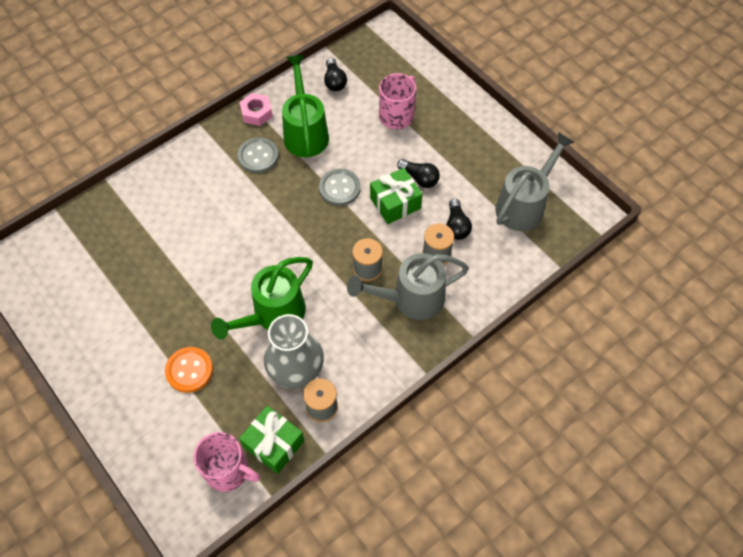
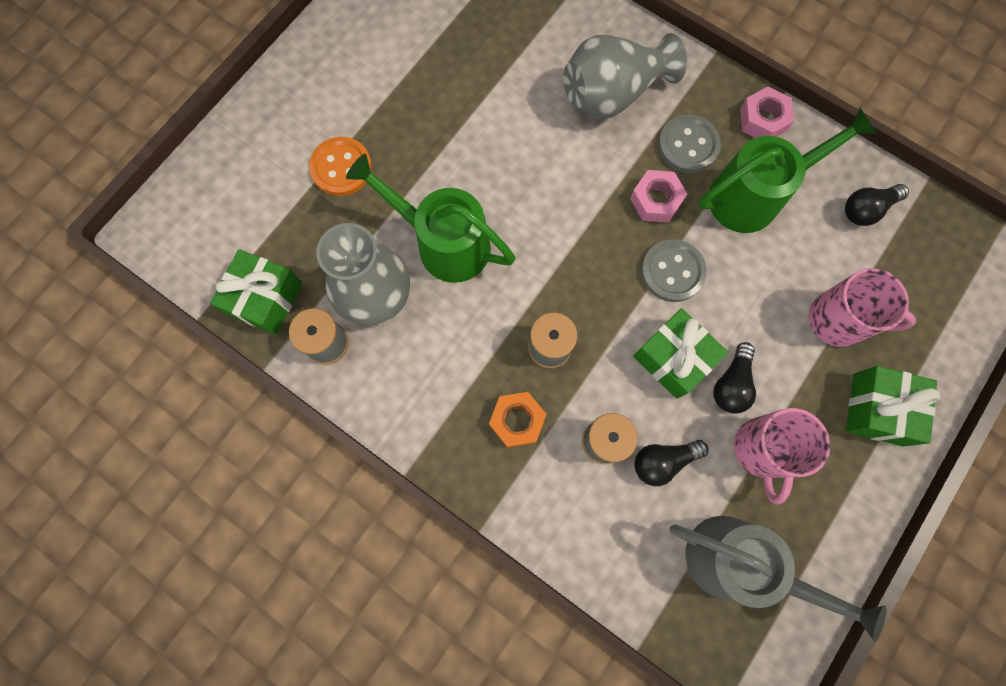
camera: 75 degrees right, 15 degrees up
(204, 187) = (612, 94): none -> grey vase
(228, 470) = (222, 255): pink mug -> pink mug (762, 450)
(289, 184) = (656, 200): none -> pink nut
(410, 299) = (517, 420): grey watering can -> orange nut
(454, 114) = (877, 409): none -> green gift

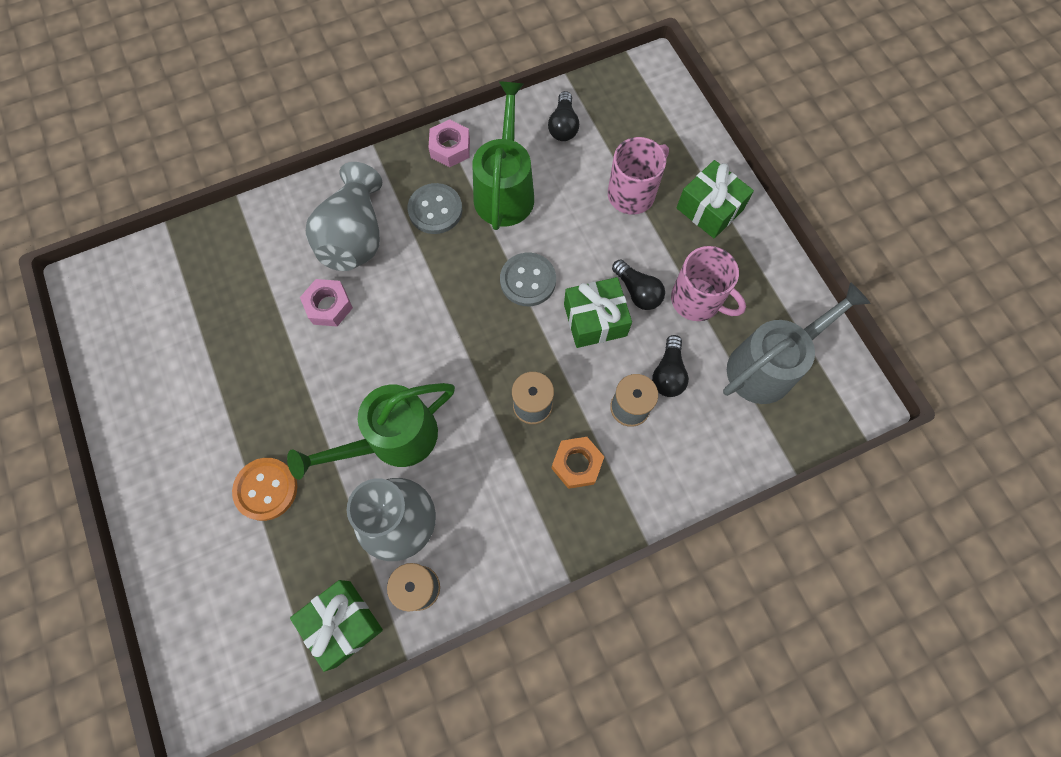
camera: 60 degrees left, 5 degrees down
(656, 200) = (464, 258): pink nut -> pink nut (328, 306)

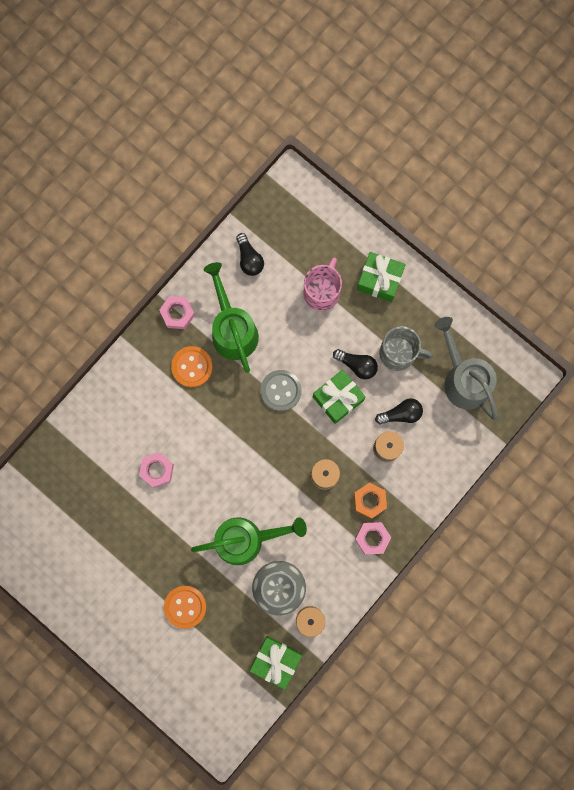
camera: 25 degrees left, 10 degrees up
(355, 237) = (147, 413): grey vase -> none
(392, 439) = (246, 539): green watering can -> green watering can turned 135 degrees counterclockwise
(435, 210) = (192, 367): grey button -> orange button
(557, 516) = (372, 538): none -> pink nut
(668, 373) = (401, 414): black light bulb -> black light bulb turned 90 degrees counterclockwise
(697, 300) = (398, 353): pink mug -> grey mug
(769, 365) = (463, 378): grey watering can -> grey watering can turned 60 degrees counterclockwise

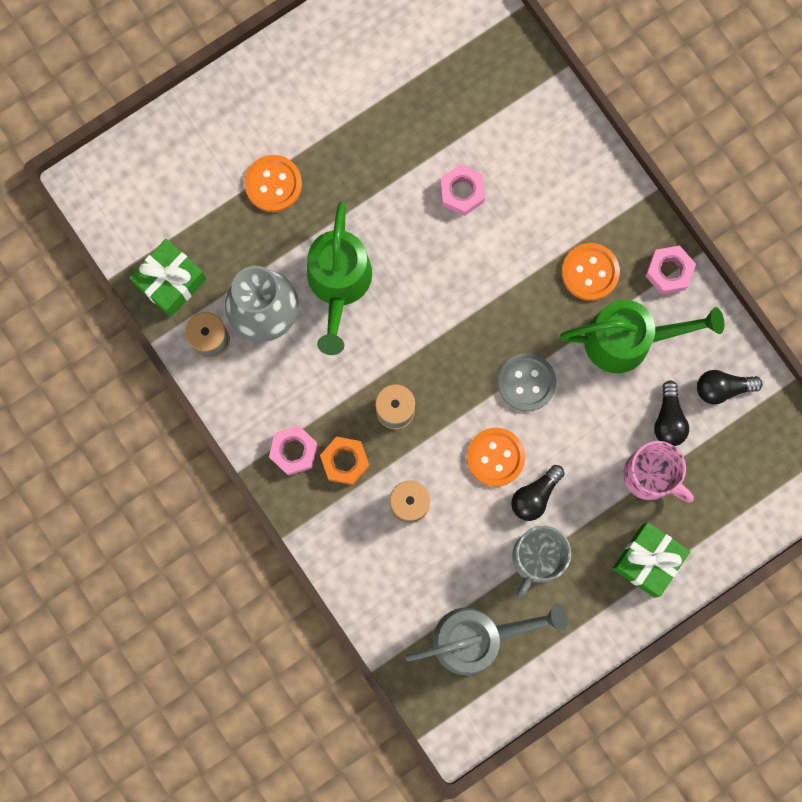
camera: 105 degrees right, 0 degrees up
(338, 398) = (495, 457): green gift -> orange button
(401, 414) = (451, 537): black light bulb -> black light bulb (668, 419)

